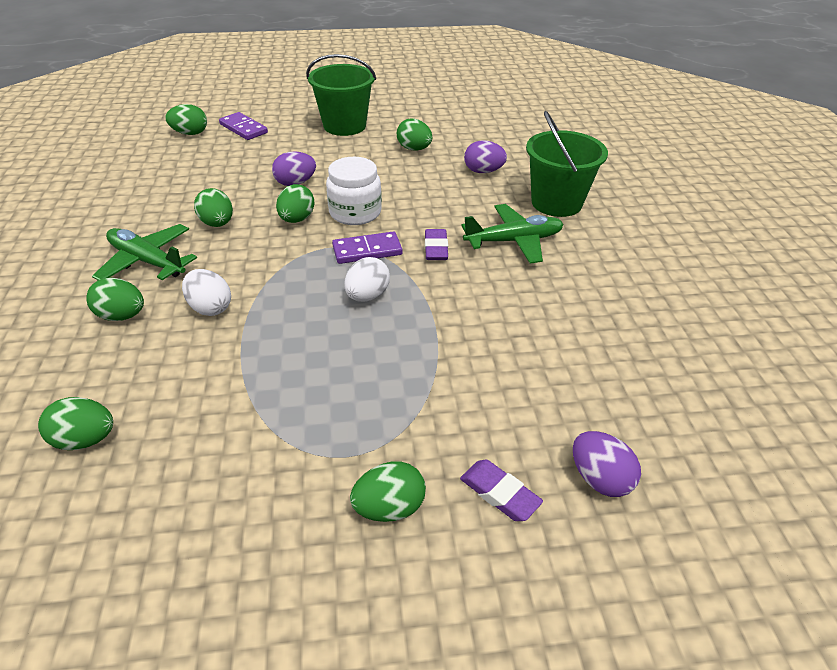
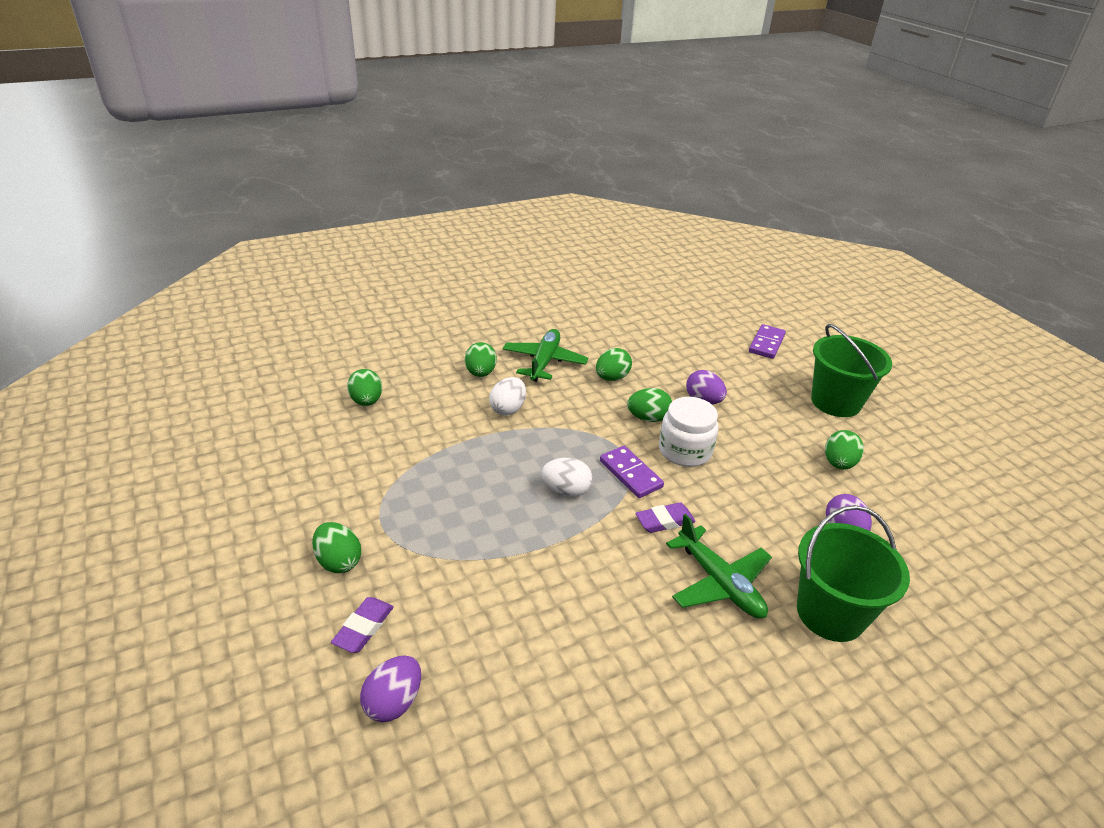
camera: 70 degrees right, 5 degrees down
(190, 133) = (730, 319): green egg -> none

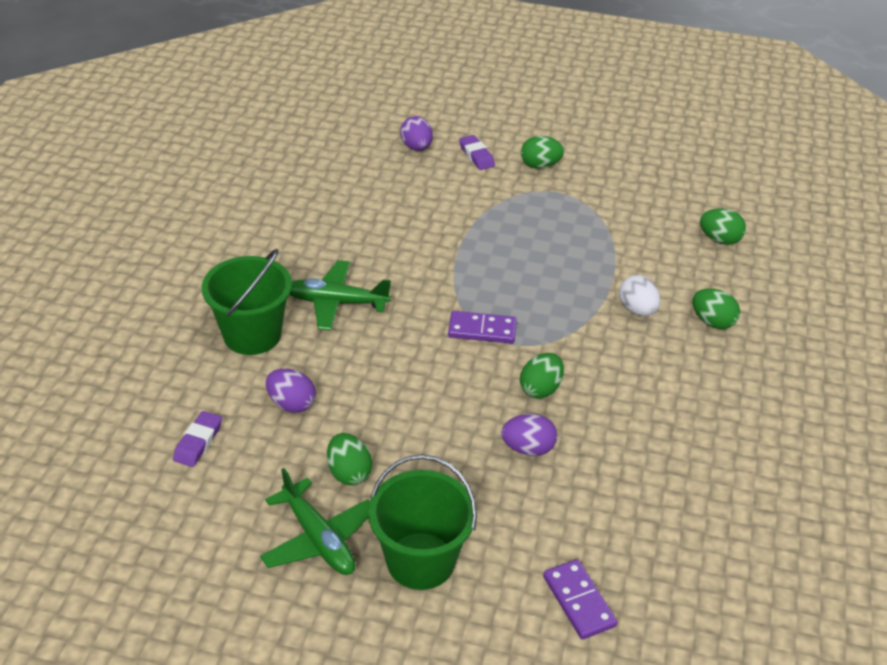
camera: 130 degrees right, 5 degrees up
(544, 362) = (698, 375): green plane -> green plane (318, 539)
(566, 490) = (501, 285): white egg -> none
(612, 378) = (627, 406): green egg -> none
(664, 521) = (415, 315): purple eraser -> purple eraser (198, 442)
(685, 451) = (474, 381): white jar -> none

